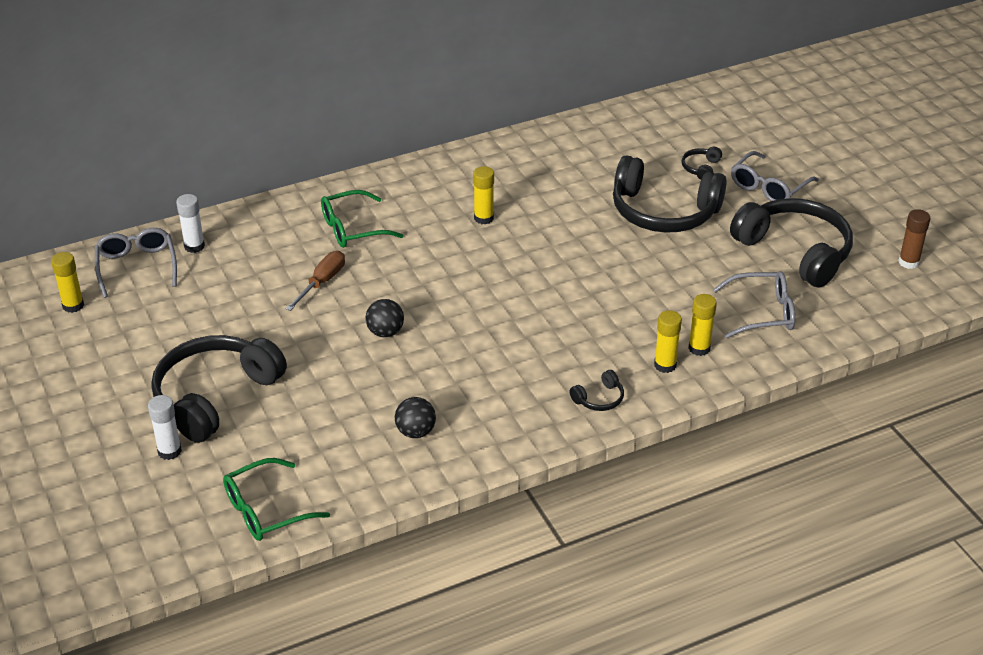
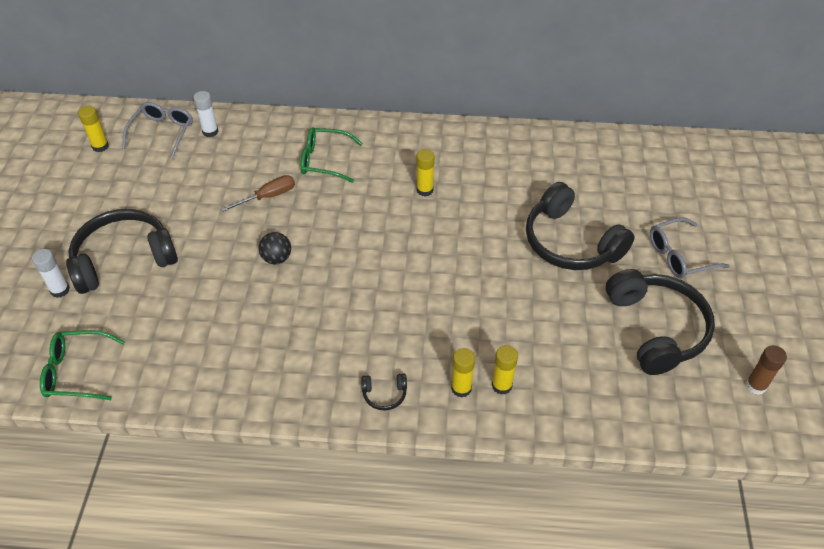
camera: 30 degrees right, 10 degrees up
(415, 432) = (228, 356): black ball -> none
(701, 168) = (633, 214): black headphones -> none
(763, 313) = (582, 376): grey glasses -> none

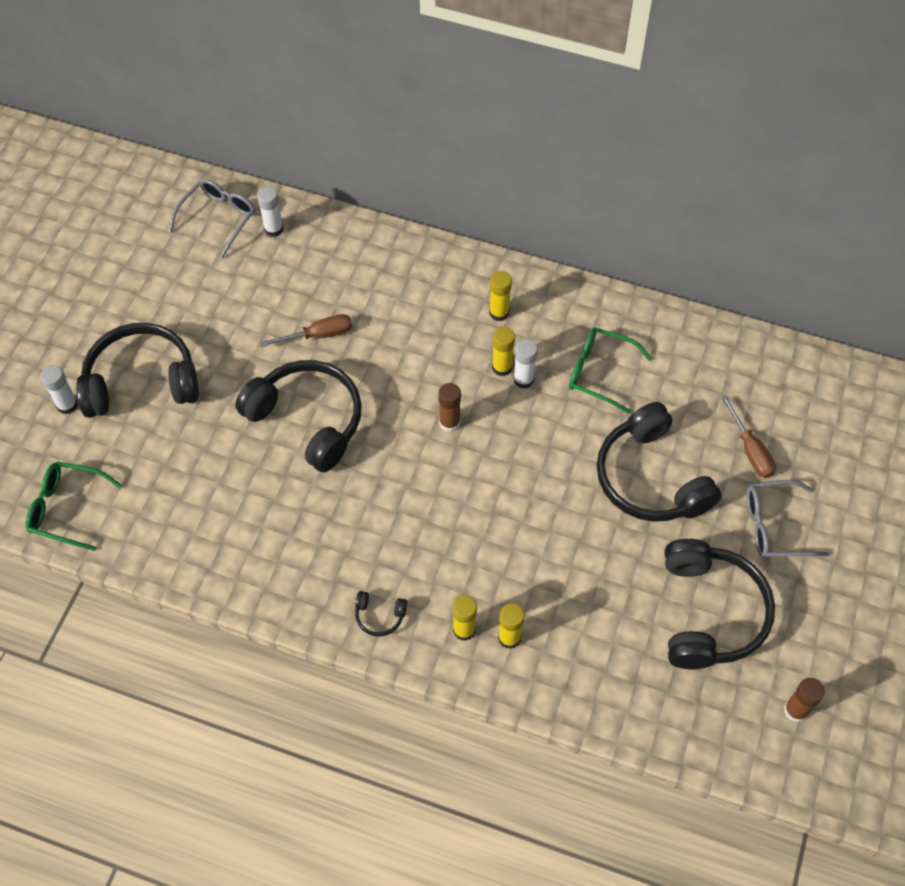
camera: 15 degrees right, 10 degrees up
(100, 146) = (145, 223): yellow glue stick -> yellow glue stick (499, 313)
(277, 258) = (308, 420): black ball -> black headphones
(324, 160) = (396, 299): green glasses -> green glasses (600, 372)
(396, 236) = (449, 422): none -> brown glue stick
(445, 195) = (523, 379): none -> white glue stick
(638, 207) = (750, 450): none -> brown screwdriver

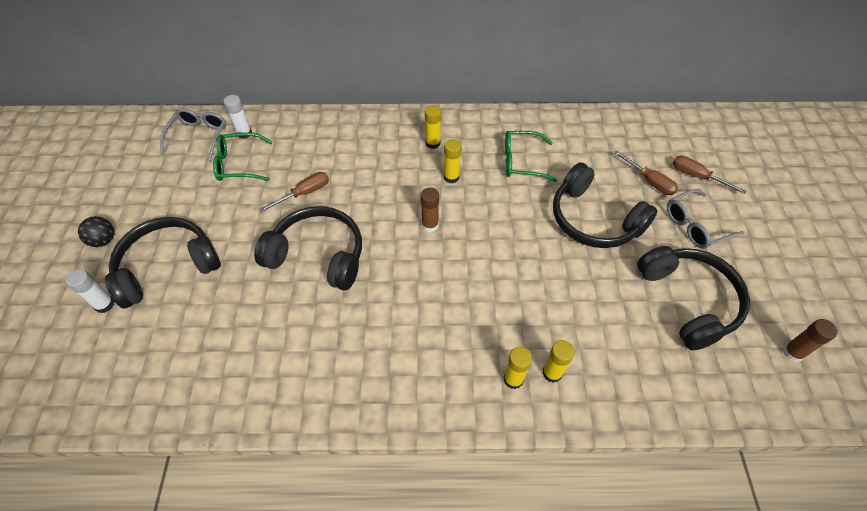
camera: 20 degrees left, 5 degrees down
(67, 508) = (124, 393): green glasses -> green glasses (238, 164)
(81, 327) = (104, 240): none -> black ball
(379, 616) = (438, 392): black headphones -> none
(523, 379) = (470, 181): white glue stick -> none
(817, 463) = (697, 176): none -> brown screwdriver

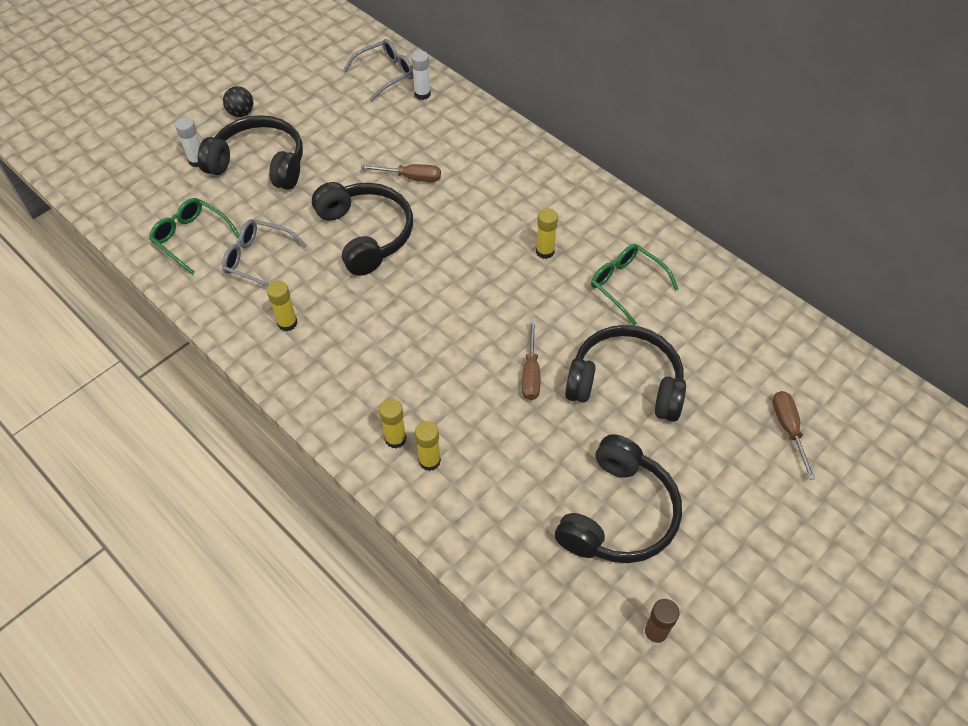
camera: 45 degrees right, 0 degrees up
(238, 164) = (390, 118): green glasses -> green glasses (191, 238)
(430, 225) = (477, 277): brown glue stick -> none
(432, 143) = (566, 211): yellow glue stick -> yellow glue stick (287, 323)
(593, 219) = (625, 383): black headphones -> black headphones turned 105 degrees clockwise
(649, 181) = (729, 395): brown screwdriver -> brown screwdriver (531, 373)
(695, 225) = (719, 466): grey glasses -> grey glasses (258, 259)

